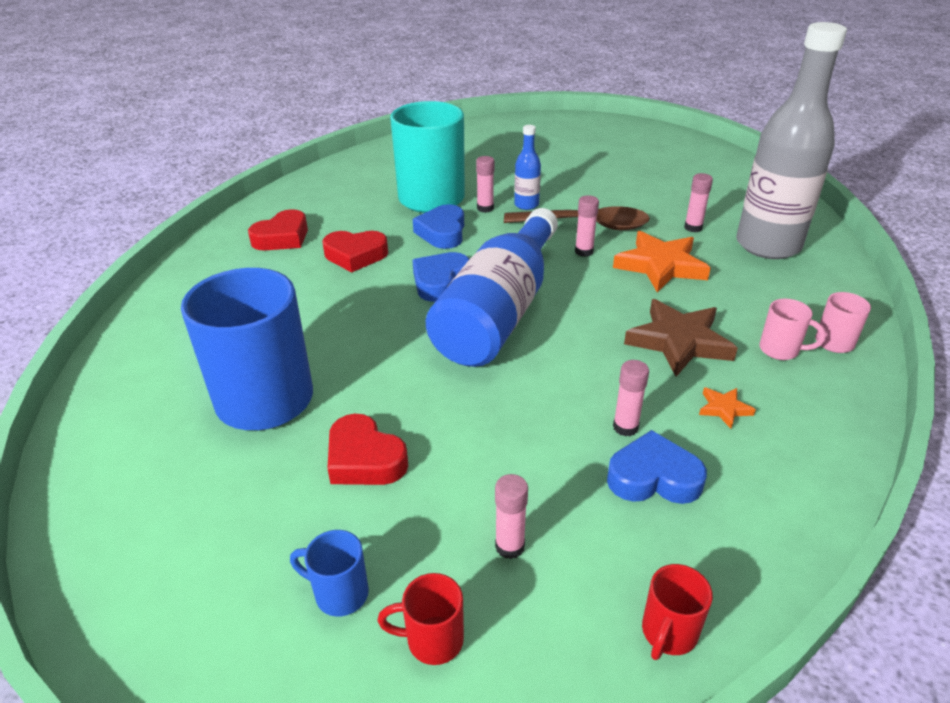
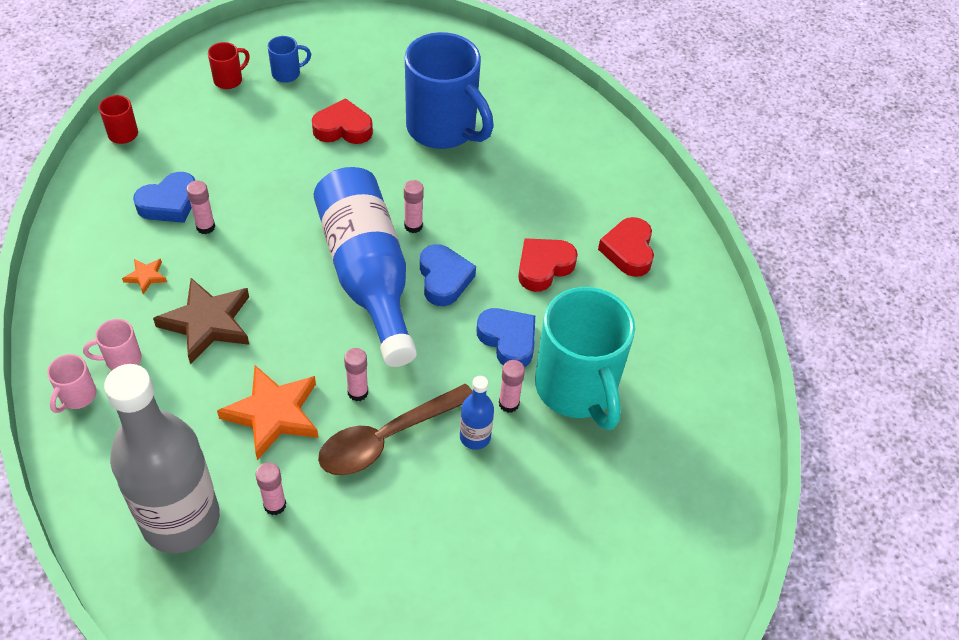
camera: 135 degrees right, 15 degrees up
(509, 546) = (225, 129): pink glue stick -> pink glue stick (413, 226)

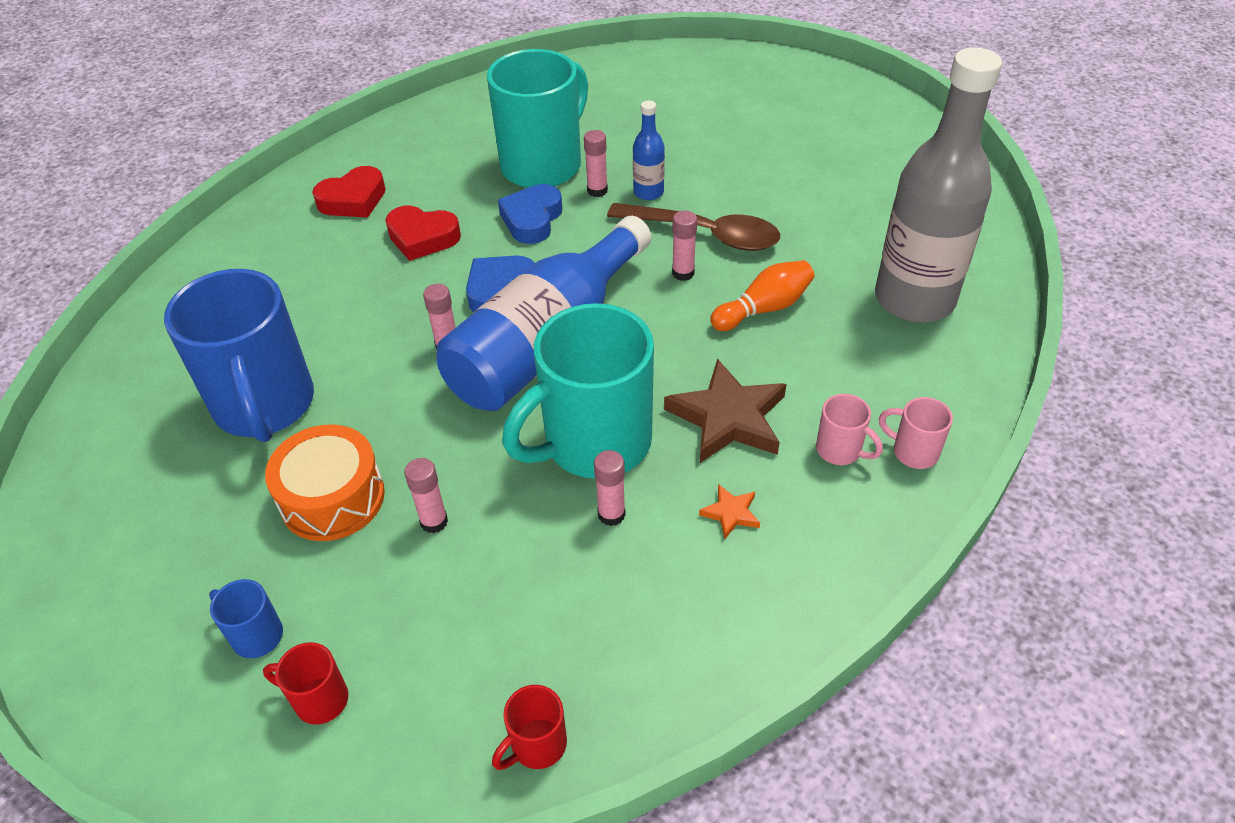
camera: 120 degrees left, 5 degrees down
(77, 396) = (913, 452): pink mug -> pink mug turned 135 degrees counterclockwise
(169, 203) = (610, 579): blue heart -> none
(261, 249) = (594, 443): none -> turquoise mug
(273, 414) = (764, 308): orange star -> orange bowling pin
(275, 505) = (835, 258): pink glue stick -> pink glue stick (434, 521)
(343, 128) = (332, 498): red heart -> orange drum
(443, 129) = (265, 406): blue mug -> blue mug turned 150 degrees clockwise

